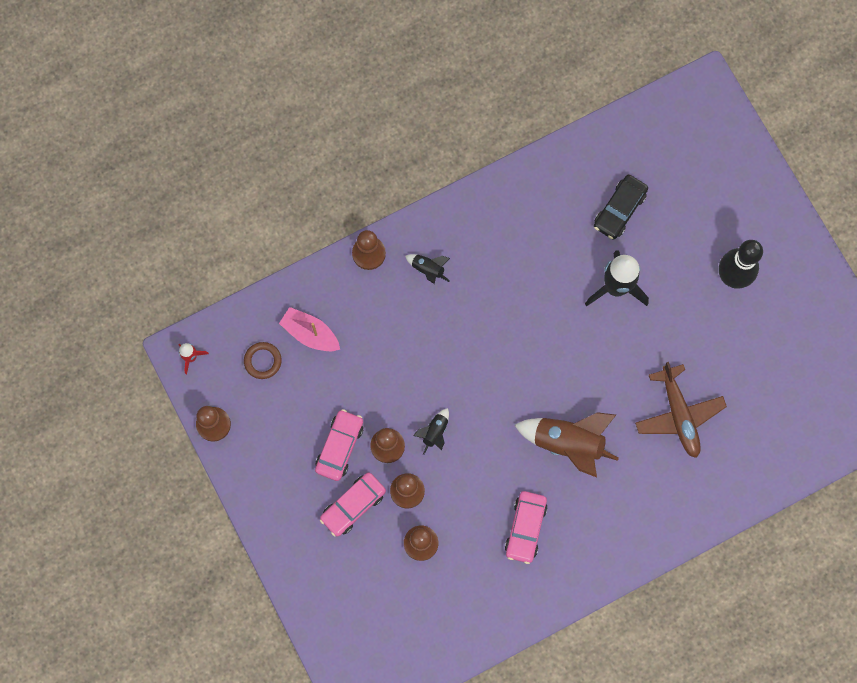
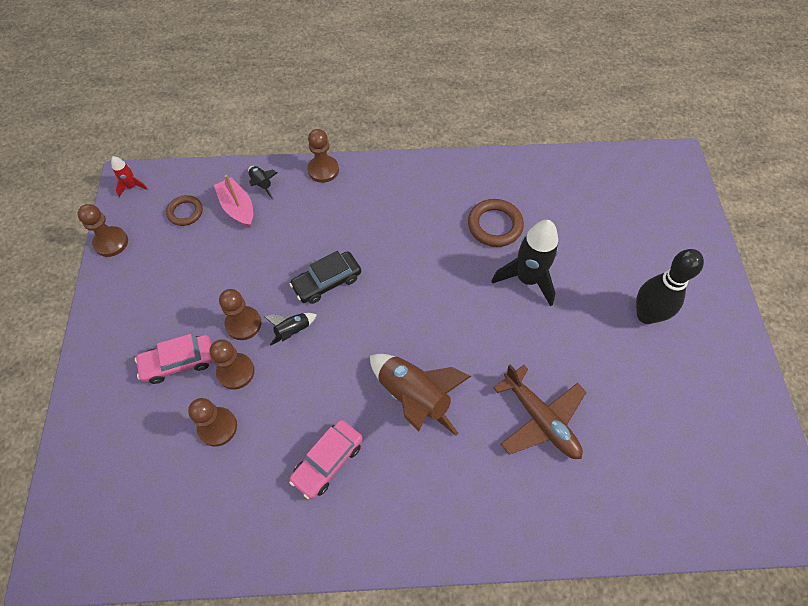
camera: 25 degrees right, 15 degrees down
(340, 447) = (201, 306): pink car -> none
(428, 269) = (365, 200): black rocket -> black rocket (262, 184)
(563, 243) = (495, 225): none -> brown ring
(619, 210) = (558, 220): black car -> black car (327, 282)
(678, 415) = (540, 419): brown plane -> brown plane turned 45 degrees counterclockwise

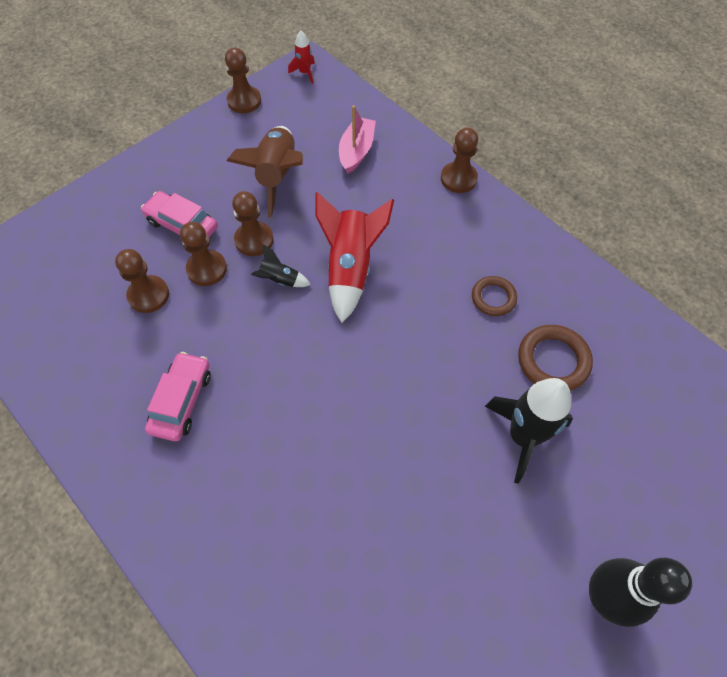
camera: 50 degrees right, 0 degrees up
(185, 212) = (316, 122): brown ring -> brown ring (493, 298)
(262, 184) = (396, 149): black rocket -> none
(327, 282) = (350, 268): black car -> red rocket
(328, 461) = (182, 401): pink car -> pink car turned 105 degrees clockwise
(414, 397) = (300, 426): brown rocket -> brown rocket (277, 176)
(540, 419) = (376, 565): brown plane -> none

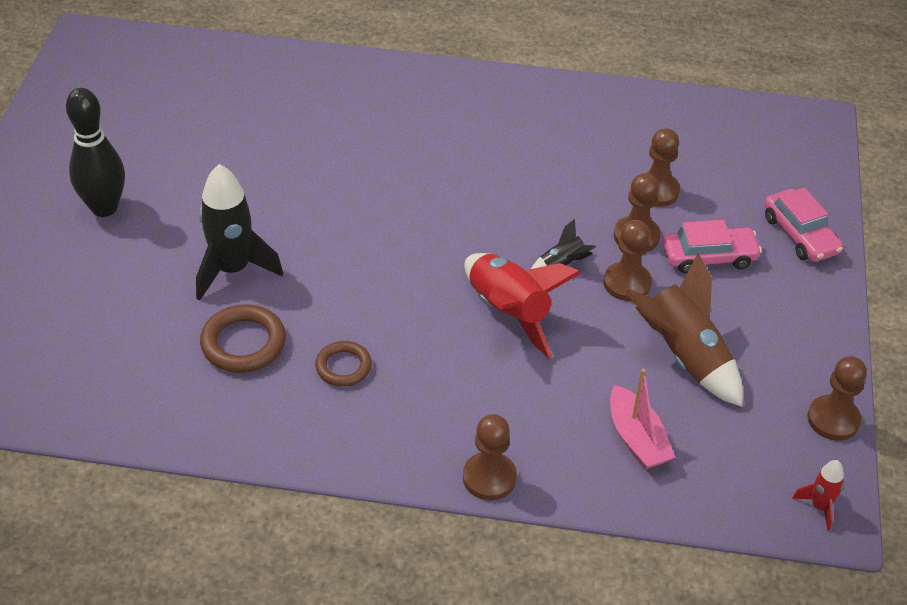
camera: 140 degrees right, 15 degrees down
(182, 401) = (534, 146): pink car -> pink car (800, 234)

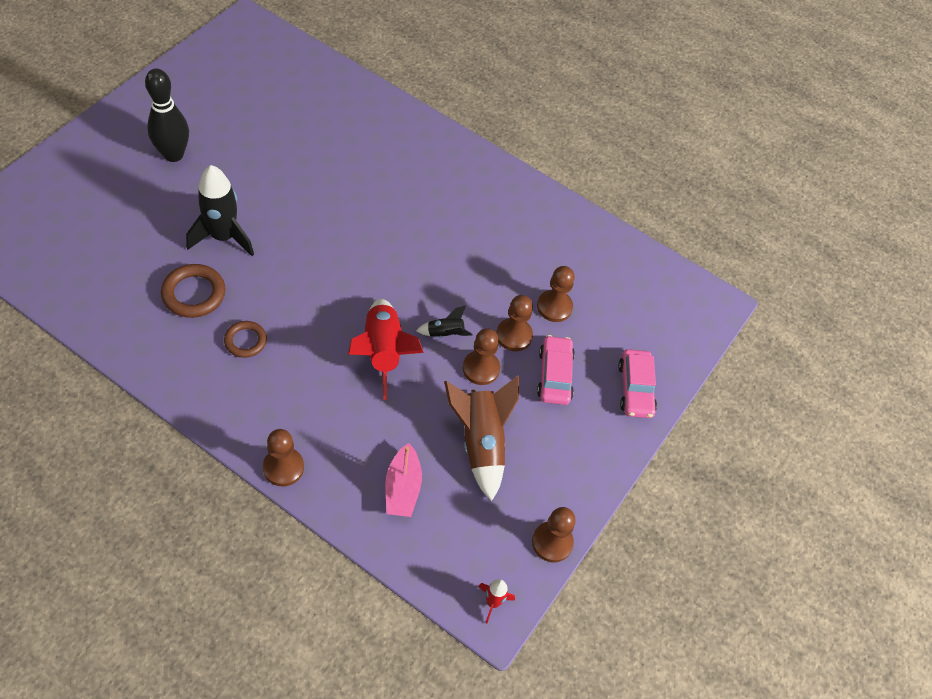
camera: 20 degrees right, 10 degrees up
(709, 257) = (554, 375): pink car -> pink car turned 105 degrees counterclockwise

